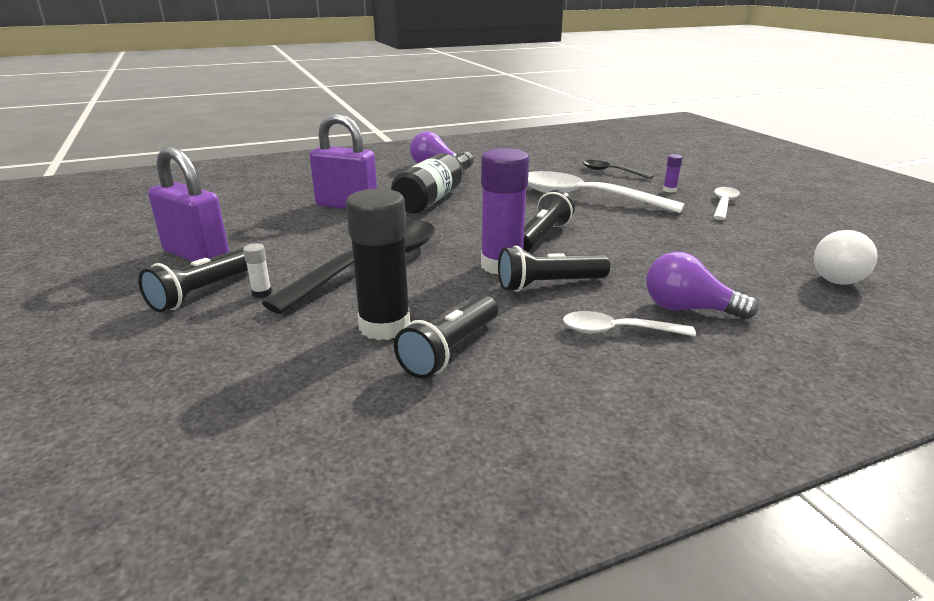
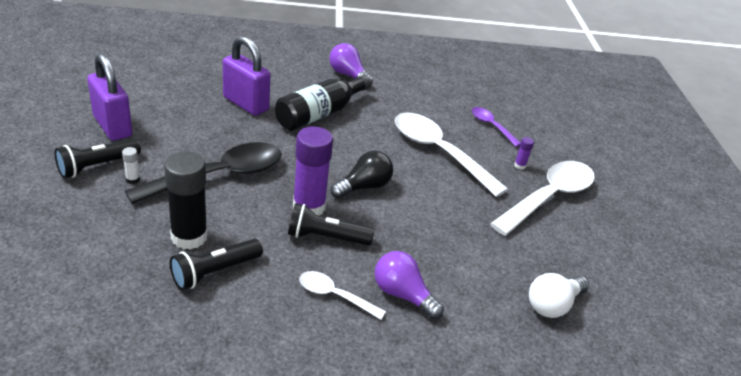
camera: 15 degrees right, 10 degrees up
(542, 237) = (364, 187): black flashlight -> black light bulb
(610, 172) = (491, 126): black spoon -> purple spoon
(723, 204) = (548, 197): white spoon -> white spoon, size x1.98

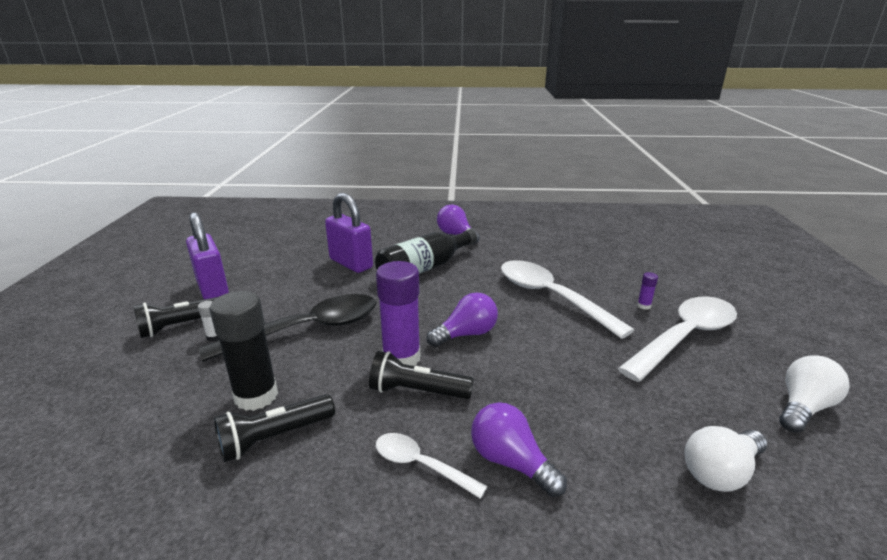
camera: 10 degrees right, 10 degrees down
(364, 187) = (466, 334): black light bulb -> purple light bulb
(491, 126) = (606, 270): purple spoon -> none
(624, 260) = (803, 407): none -> white light bulb

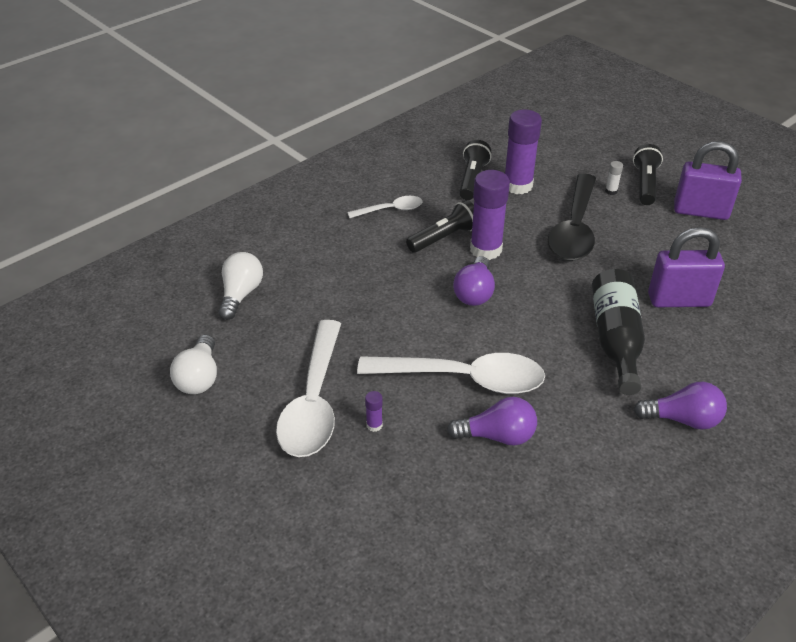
camera: 135 degrees right, 15 degrees up
(256, 396) = (517, 185): black glue stick -> purple glue stick
(511, 462) = (351, 236): purple light bulb -> purple light bulb (497, 436)

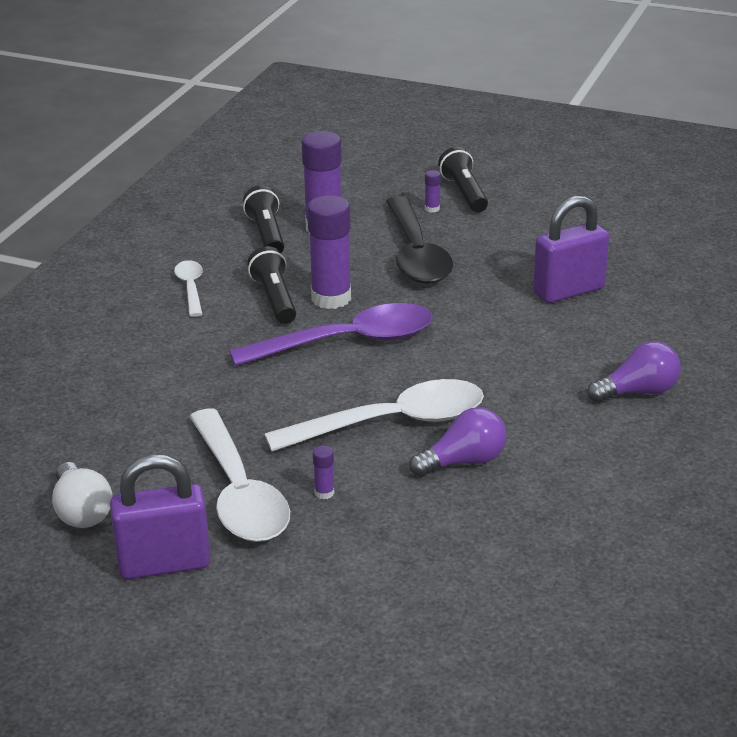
camera: 25 degrees left, 10 degrees down
(241, 294) = (68, 418): white light bulb -> none
(390, 210) = (190, 288): white spoon -> white spoon turned 60 degrees counterclockwise
(444, 238) = (275, 299): black flashlight -> black flashlight turned 45 degrees counterclockwise
(474, 293) = (347, 342): purple light bulb -> purple spoon
(611, 191) = (432, 209): white glue stick -> purple glue stick
(615, 339) = (527, 343): black bottle -> none
(700, 211) = (539, 205): purple padlock -> purple padlock (164, 564)

